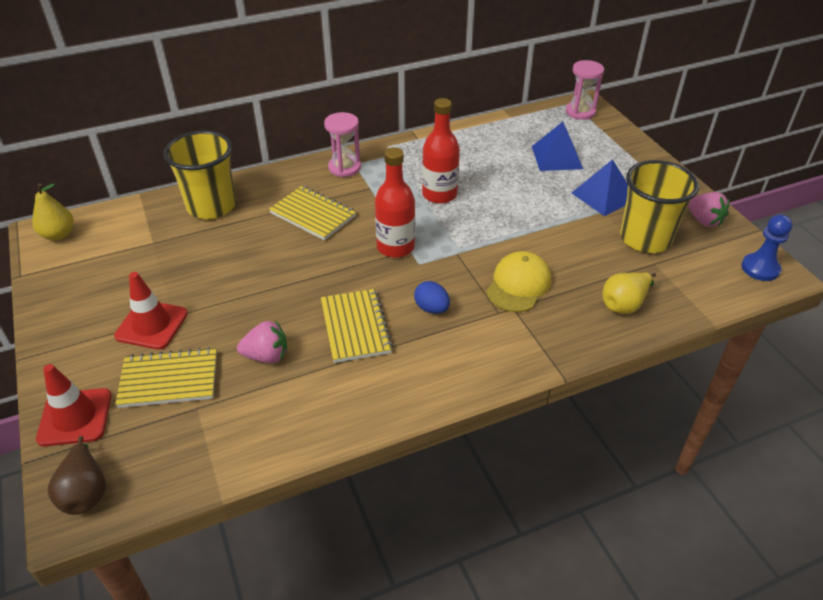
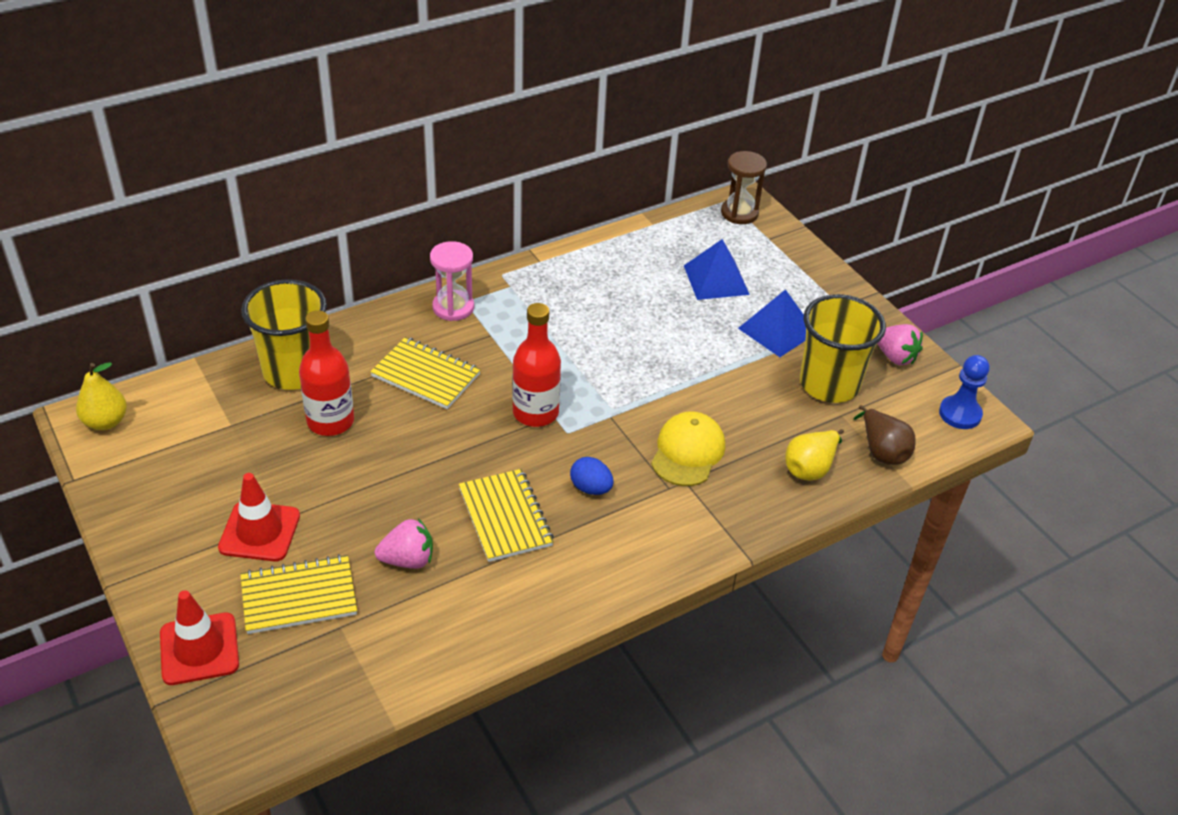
camera: 10 degrees left, 0 degrees up
(85, 491) = (237, 730): brown pear -> brown pear (882, 451)
(439, 194) = (578, 339): red bottle -> red bottle (330, 421)
(580, 112) = (739, 213): pink hourglass -> brown hourglass

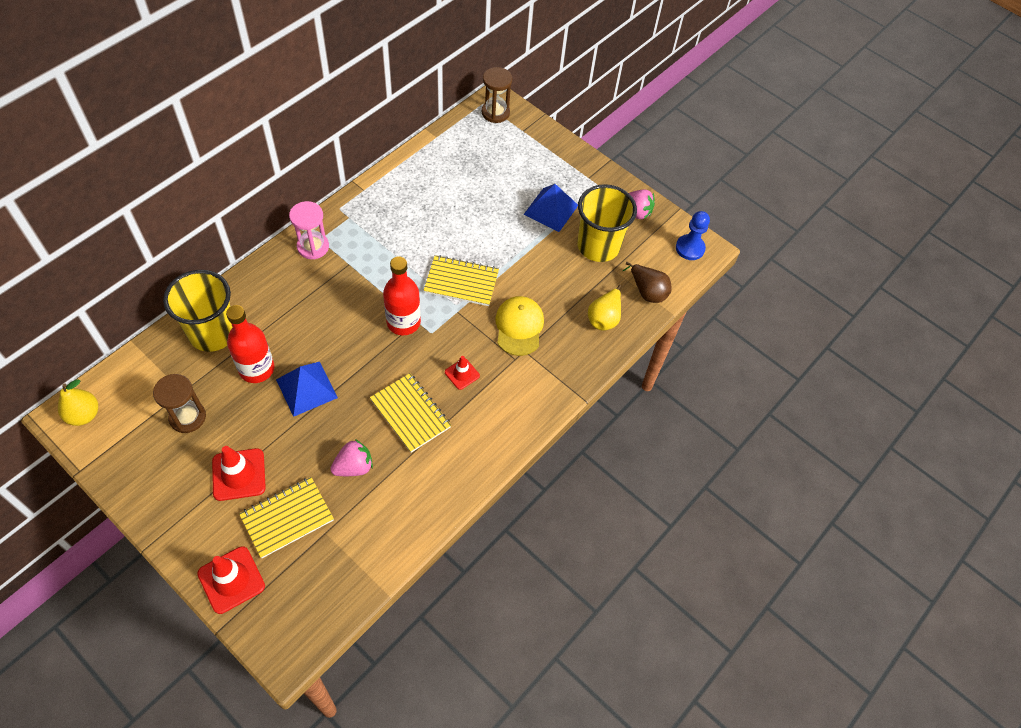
camera: 20 degrees left, 15 degrees up
(225, 453) = (187, 417): none -> brown hourglass
(426, 375) = (313, 311): yellow notebook -> yellow notebook (461, 282)
(591, 488) = (462, 374): blue egg -> red traffic cone
(716, 280) = (496, 176): blue pyramid -> blue pyramid (306, 388)

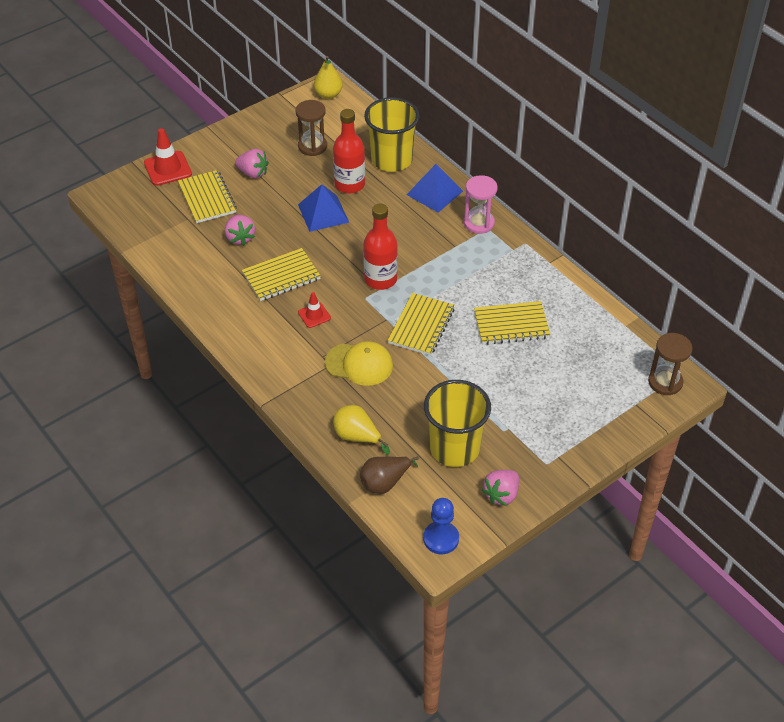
camera: 105 degrees right, 10 degrees down
(239, 474) = (253, 173): red traffic cone -> pink strawberry
(448, 214) = (511, 325): none -> yellow notebook
(551, 209) = (511, 413): blue pyramid -> blue pyramid (434, 193)

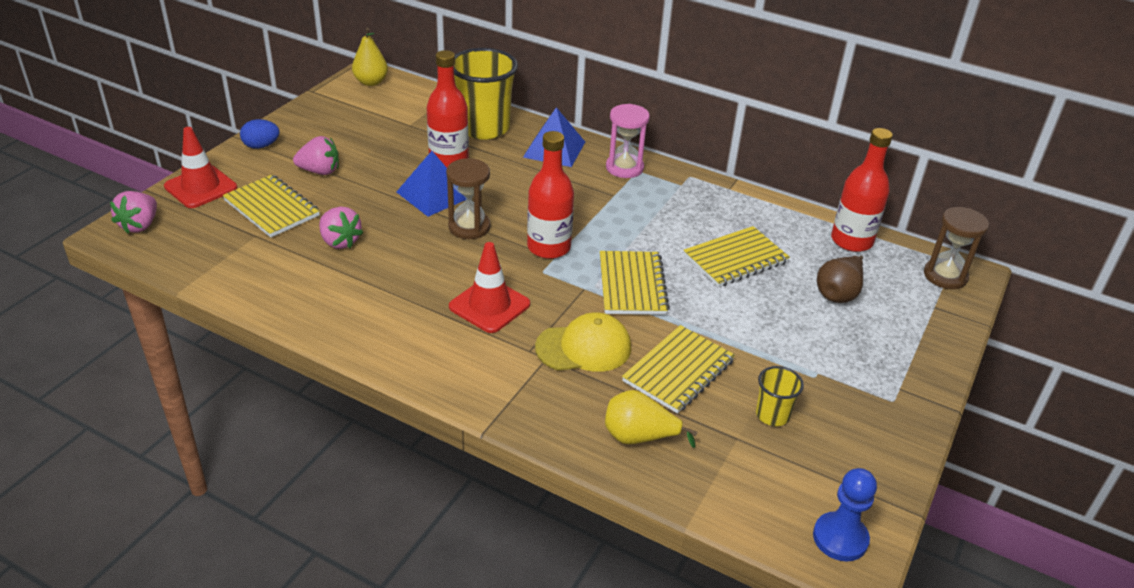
camera: 25 degrees left, 10 degrees down
(222, 140) = (261, 146): none -> blue egg
(281, 276) = (419, 272): yellow notebook -> yellow notebook (678, 371)
(312, 146) = (380, 132): brown hourglass -> brown hourglass (469, 227)
(314, 315) = (489, 305): red traffic cone -> red traffic cone, size x1.70
(385, 482) = (715, 486): brown pear -> brown pear (838, 293)
(454, 448) = (772, 415): yellow cup -> yellow cup, size x0.48
(501, 495) = (871, 455): pink strawberry -> pink strawberry (140, 225)
(613, 333) = (851, 241): none -> red bottle

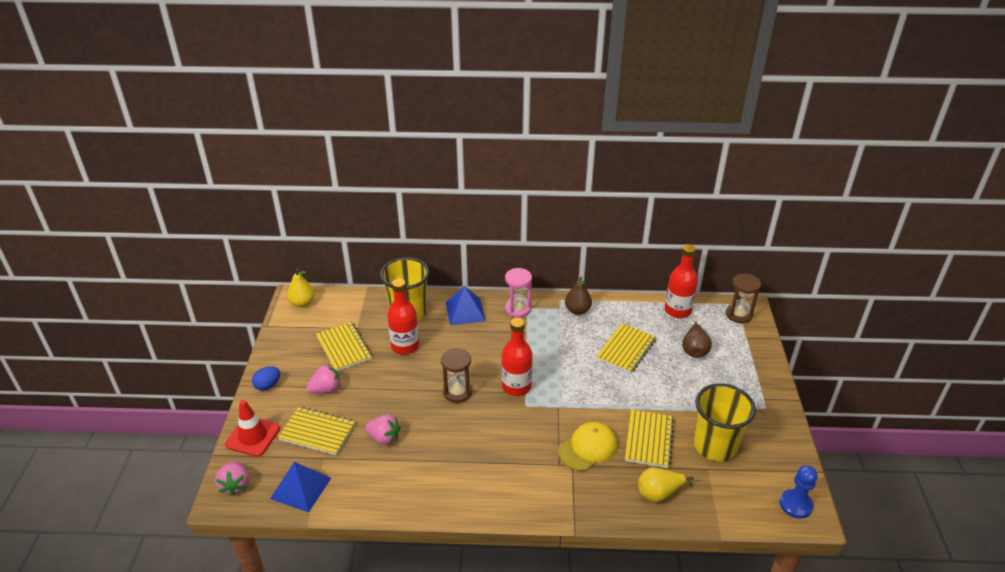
camera: 25 degrees left, 0 degrees up
(434, 194) = (416, 376): blue pyramid -> blue pyramid (301, 488)
(489, 305) = (513, 444): red traffic cone -> none
(632, 285) = (583, 393): yellow notebook -> yellow notebook (344, 348)
(704, 195) = (577, 310): none -> brown pear
(772, 415) = (715, 445): yellow cup -> yellow cup, size x2.09

